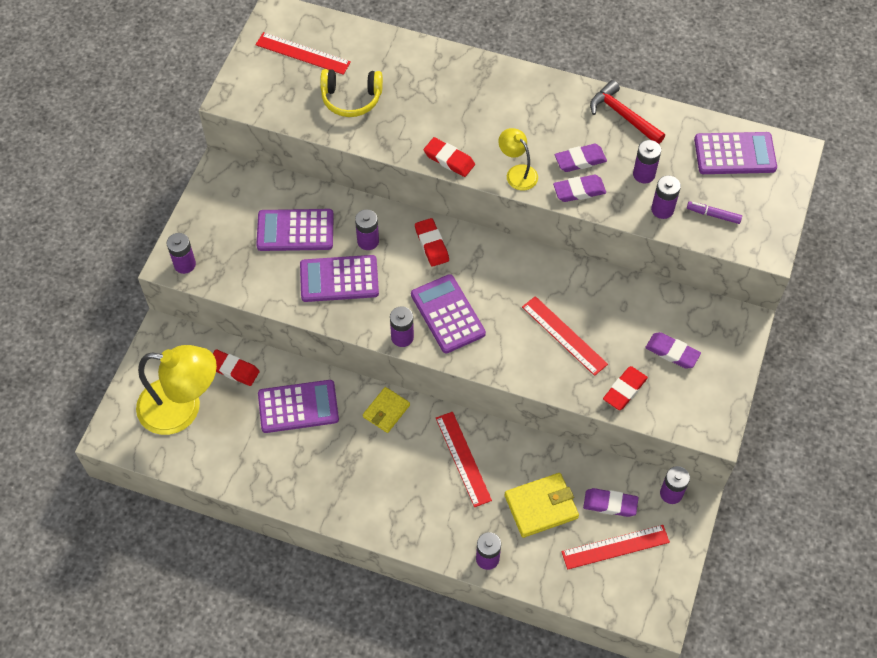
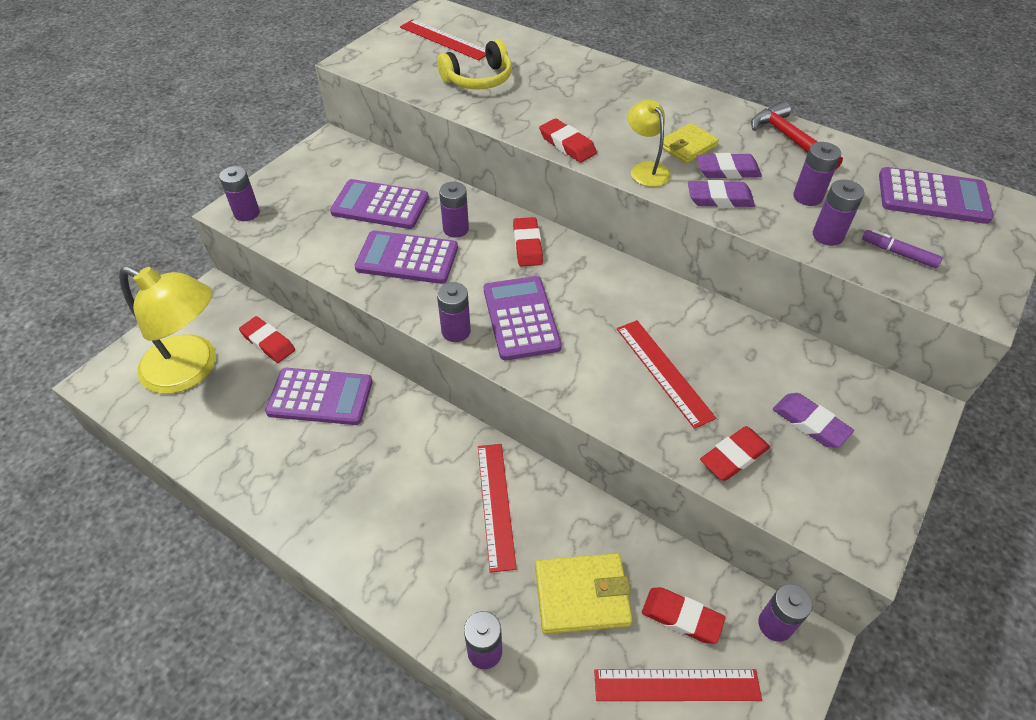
camera: 15 degrees right, 10 degrees down
(351, 98) = (478, 79): yellow headphones -> yellow headphones turned 45 degrees counterclockwise
(386, 411) = (421, 425): yellow wallet -> yellow wallet (687, 146)
(610, 504) = (681, 617): purple eraser -> red eraser

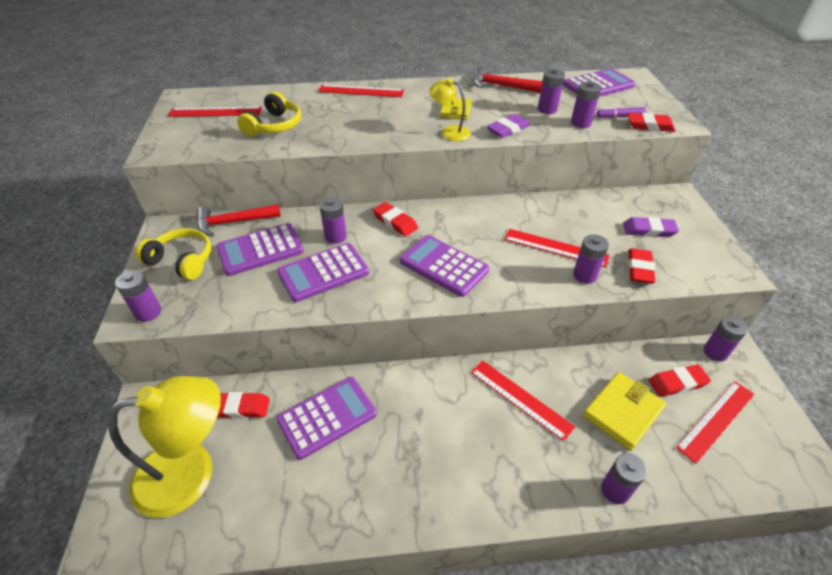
camera: 40 degrees left, 5 degrees down
(312, 181) = (182, 261): none -> yellow headphones
(386, 166) = (233, 222): none -> red hammer
(456, 331) = (413, 298): purple battery -> purple battery (584, 275)
(567, 144) = (385, 139): red eraser -> red eraser (649, 126)
(612, 75) = (361, 91): none -> red ruler
(727, 170) = (492, 114): purple eraser -> none

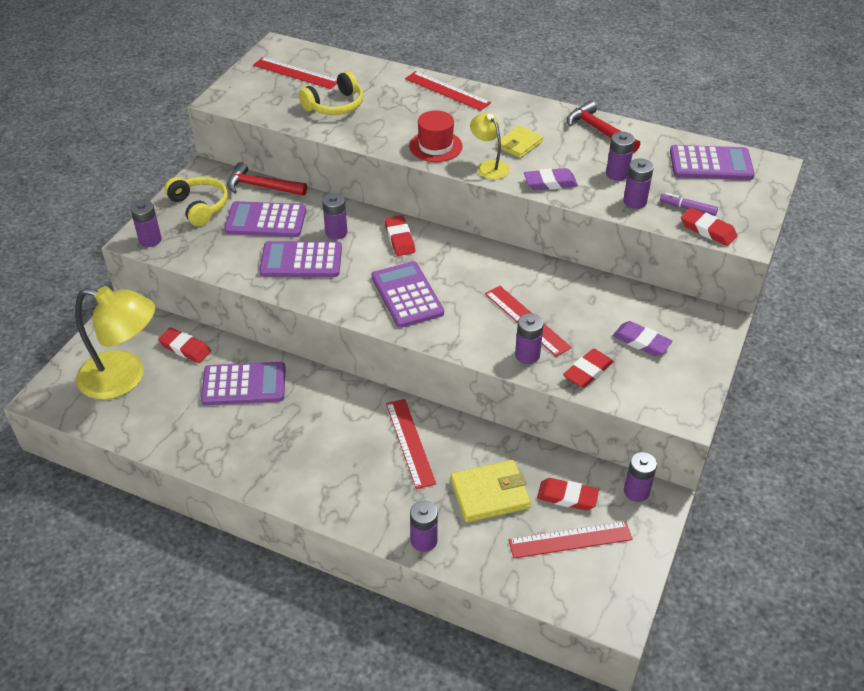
camera: 30 degrees right, 0 degrees up
(391, 131) = (435, 146): none -> red hat

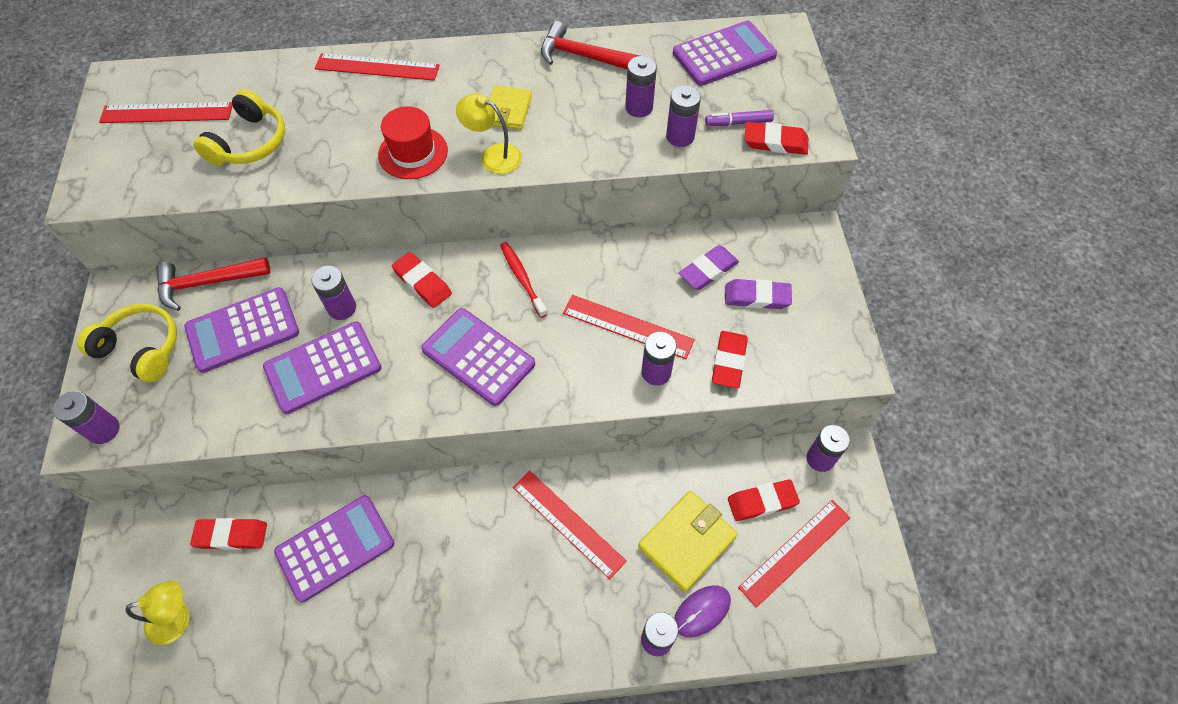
camera: 30 degrees left, 15 degrees up
(124, 378) = (178, 618): yellow lamp -> yellow lamp, size x0.50
(470, 540) = (702, 611): none -> purple mouse
(471, 262) = (522, 278): none -> red toothbrush
(550, 183) = (575, 150): purple eraser -> purple eraser (708, 270)

